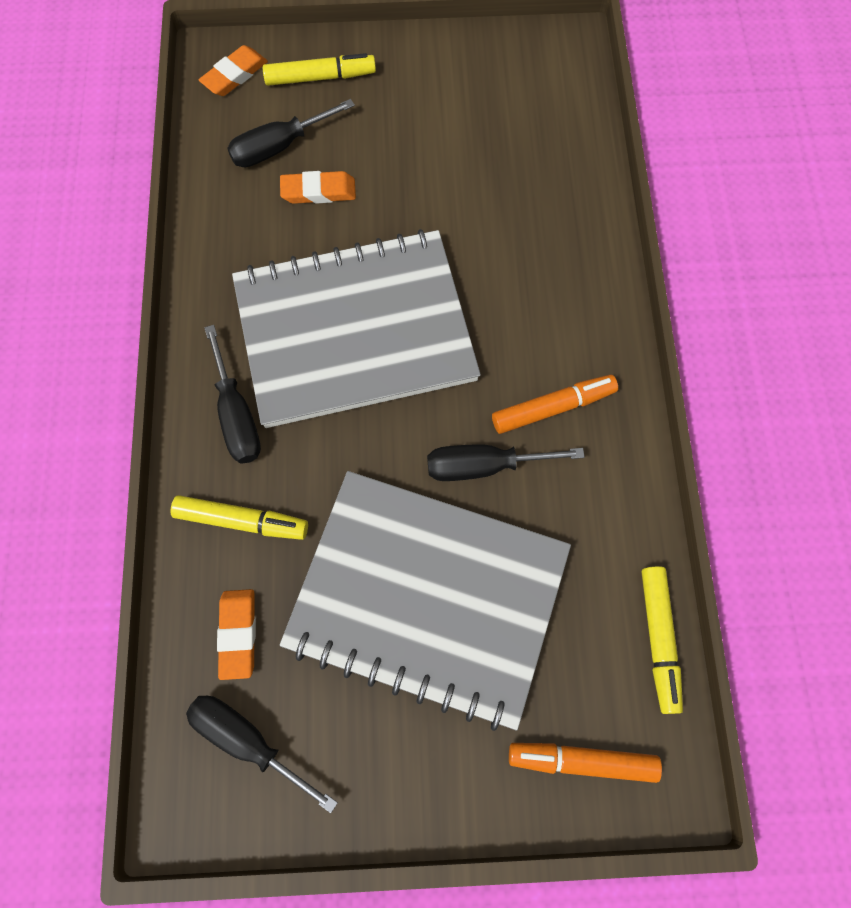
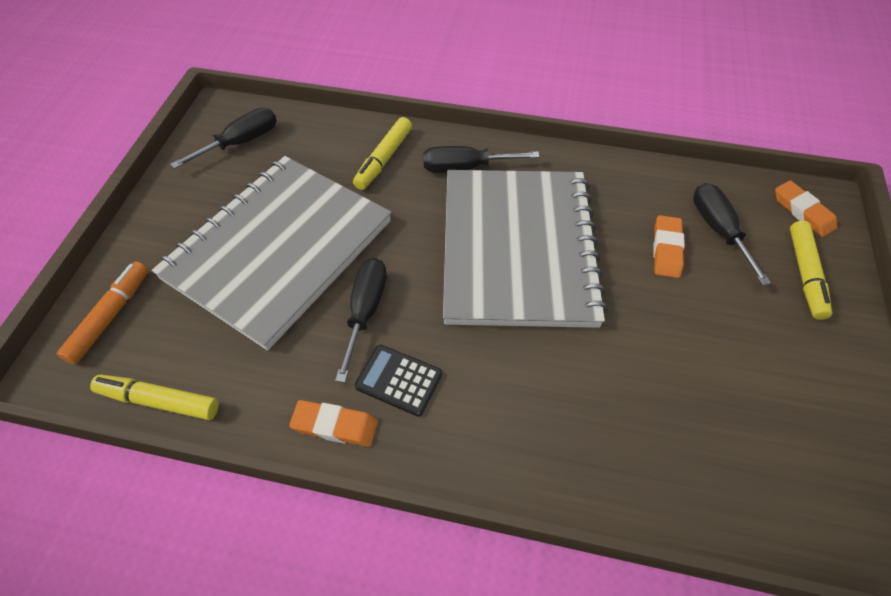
camera: 105 degrees right, 15 degrees down
(238, 634) = (308, 147): orange eraser -> orange eraser (335, 426)
(553, 408) = (399, 380): orange marker -> black calculator

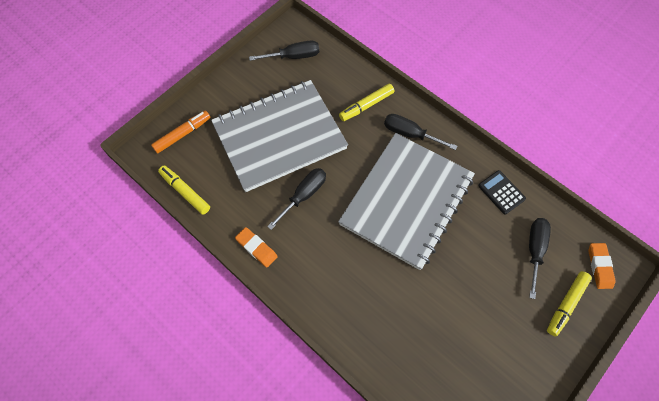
camera: 30 degrees right, 10 degrees up
(399, 380) = (299, 242): black calculator -> black calculator (501, 192)
(666, 249) = (492, 246): orange eraser -> none

